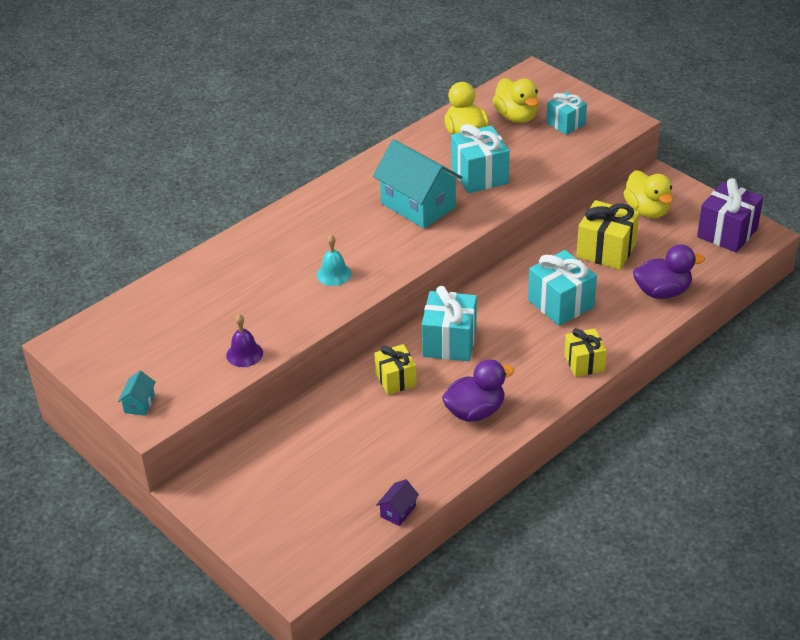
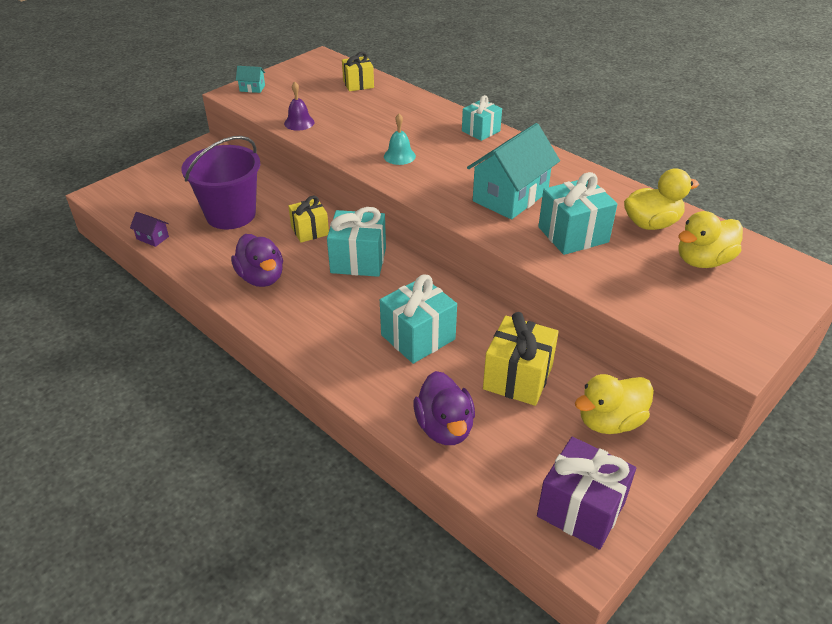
camera: 85 degrees right, 0 degrees up
(357, 447) = (231, 214): none -> purple bucket
(565, 123) = (706, 301): turquoise gift -> turquoise gift (481, 131)
(584, 363) = (321, 353): yellow gift -> yellow gift (358, 84)

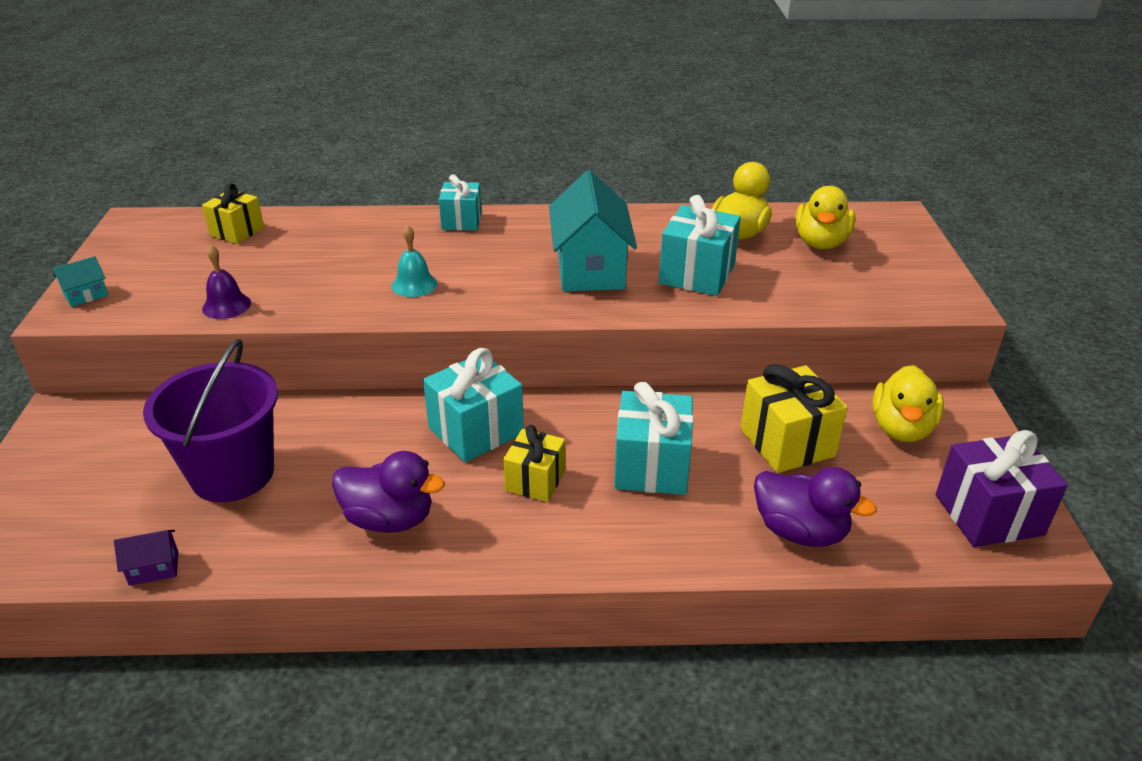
camera: 45 degrees left, 5 degrees down
(310, 231) = (370, 433): yellow gift -> yellow gift (535, 480)

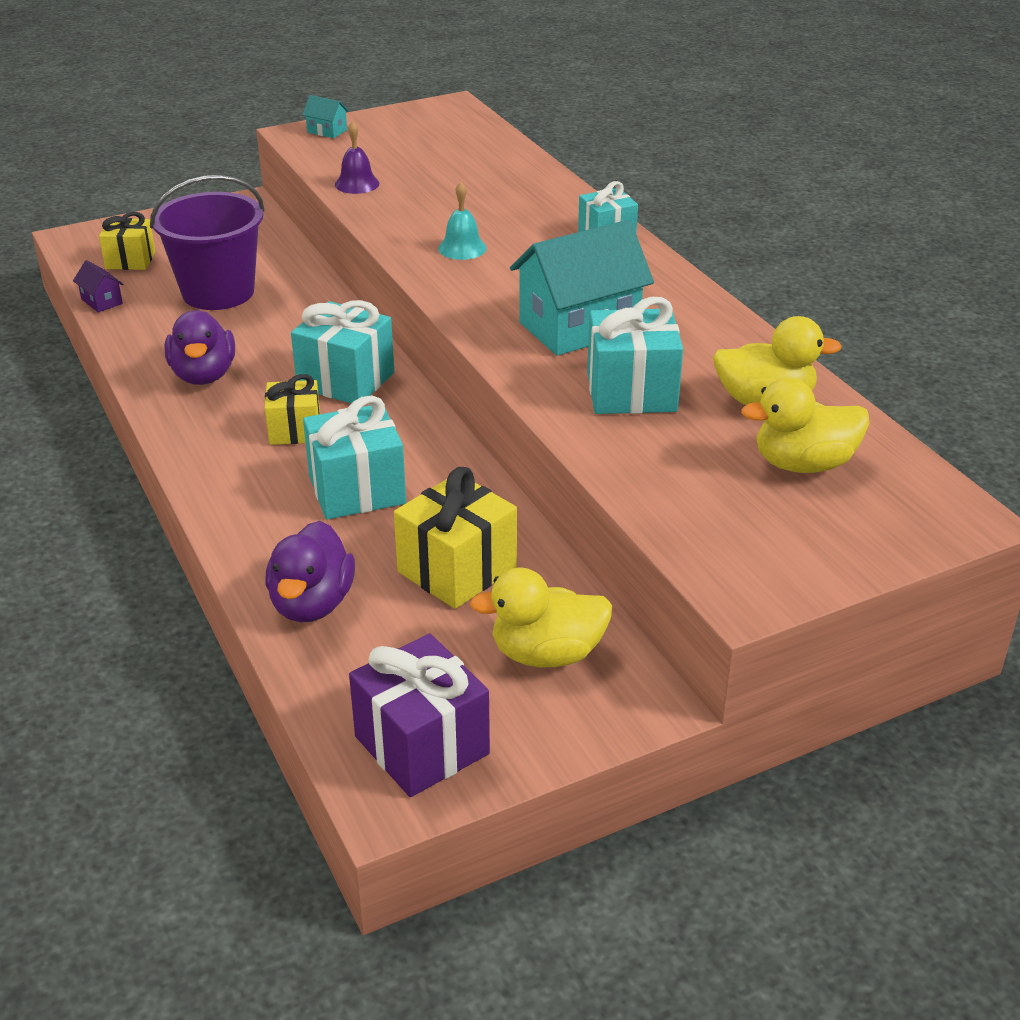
camera: 65 degrees right, 0 degrees up
(237, 231) = (477, 148): yellow gift -> yellow gift (130, 260)

